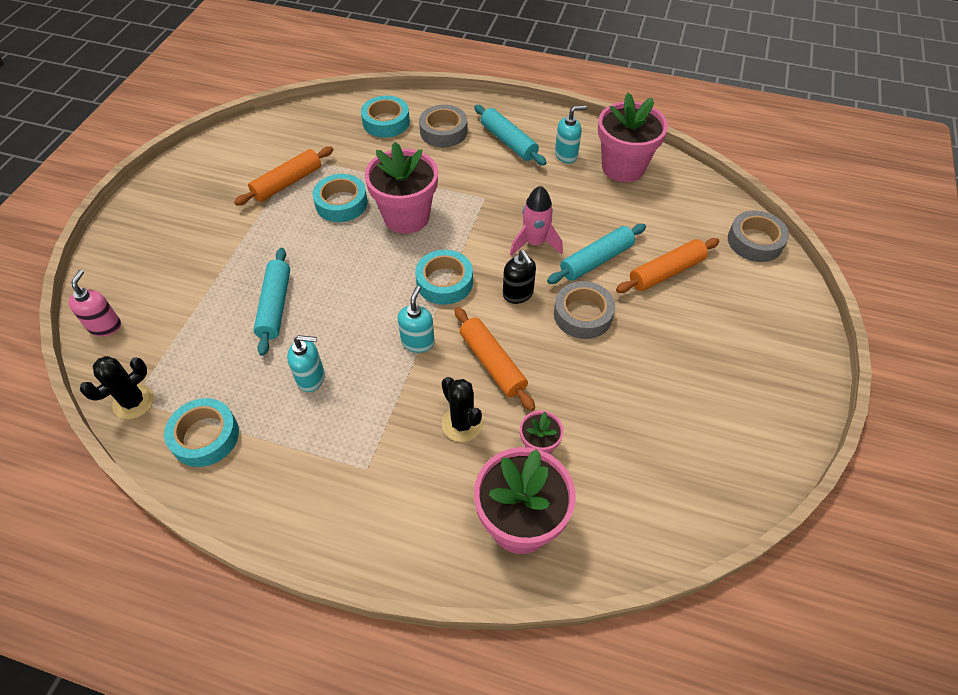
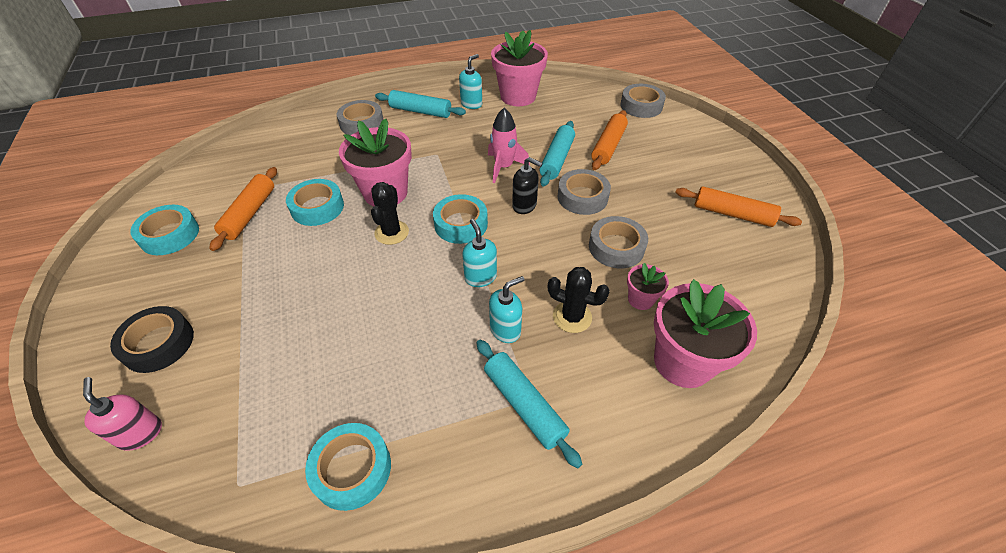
camera: 35 degrees left, 5 degrees down
(134, 402) = (240, 487): black cactus -> black cactus (391, 232)
(156, 264) = (158, 344): none -> black tape
(275, 306) = (325, 315): turquoise rolling pin -> turquoise rolling pin (524, 405)
(311, 378) = (413, 355): turquoise soap dispenser -> turquoise soap dispenser (505, 330)
(386, 122) = (305, 135): turquoise tape -> turquoise tape (170, 235)
(492, 363) = (552, 261): orange rolling pin -> orange rolling pin (732, 214)
(566, 384) = (616, 247): none -> grey tape

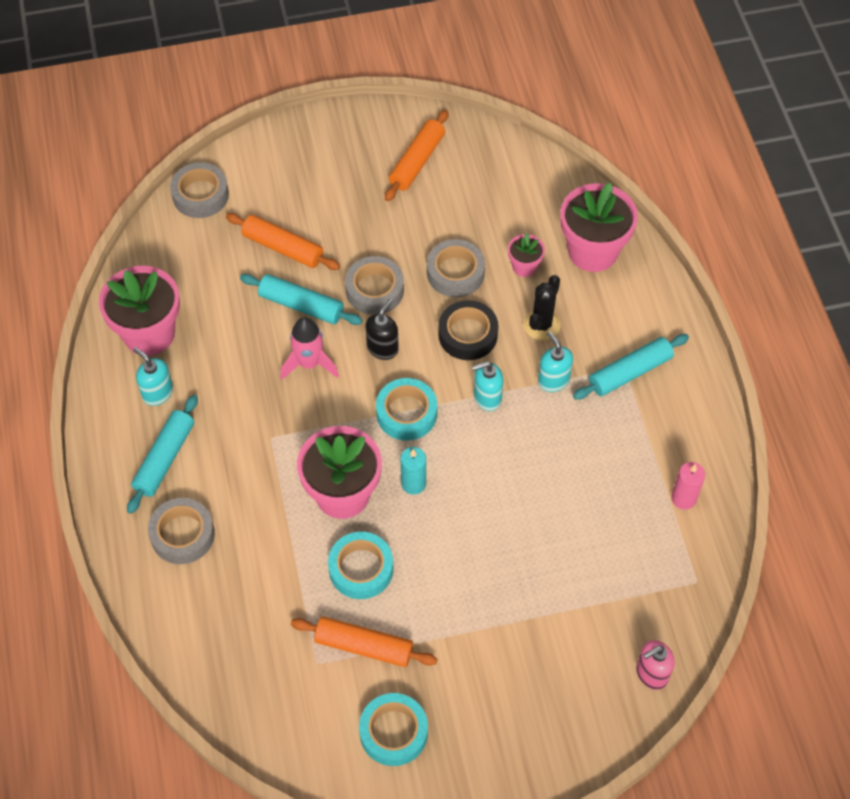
camera: 85 degrees left, 10 degrees up
(158, 344) = (555, 691): black tape -> black tape (468, 335)
(352, 469) = (683, 498): turquoise tape -> pink candle
(391, 232) = (413, 483): black cactus -> turquoise candle

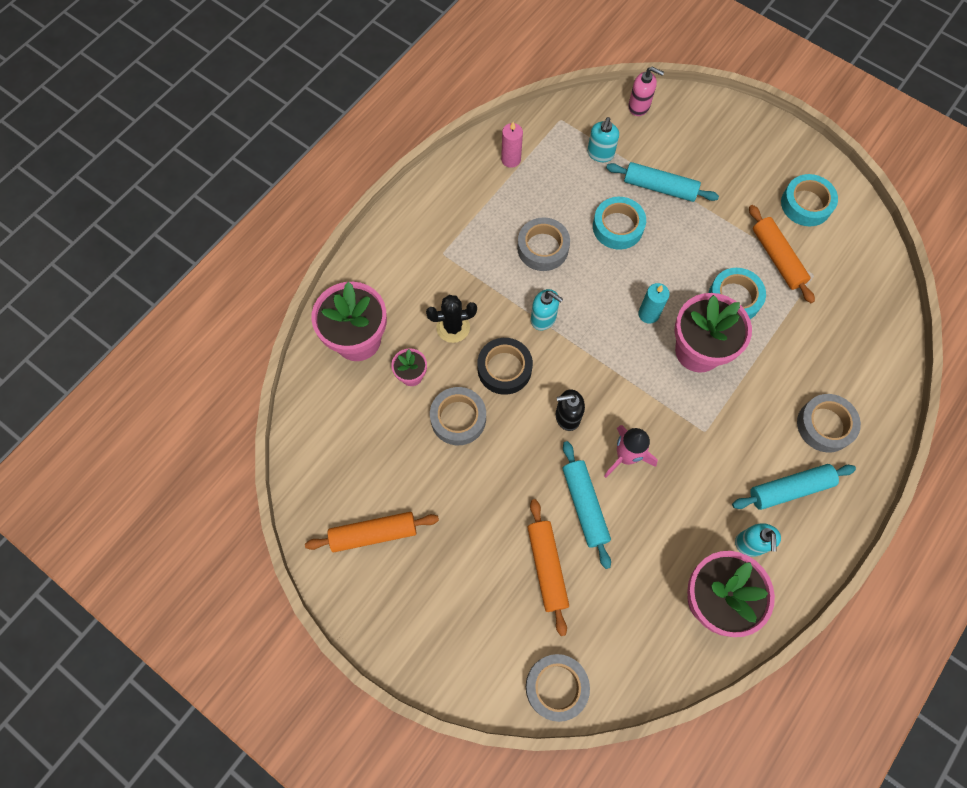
camera: 130 degrees left, 10 degrees up
(374, 290) = (523, 463): grey tape -> grey tape (543, 248)
(406, 413) = (603, 359): turquoise tape -> turquoise tape (618, 227)
(553, 380) = (492, 288): turquoise soap dispenser -> turquoise soap dispenser (600, 154)
(630, 372) = (443, 247): turquoise rolling pin -> turquoise rolling pin (659, 187)

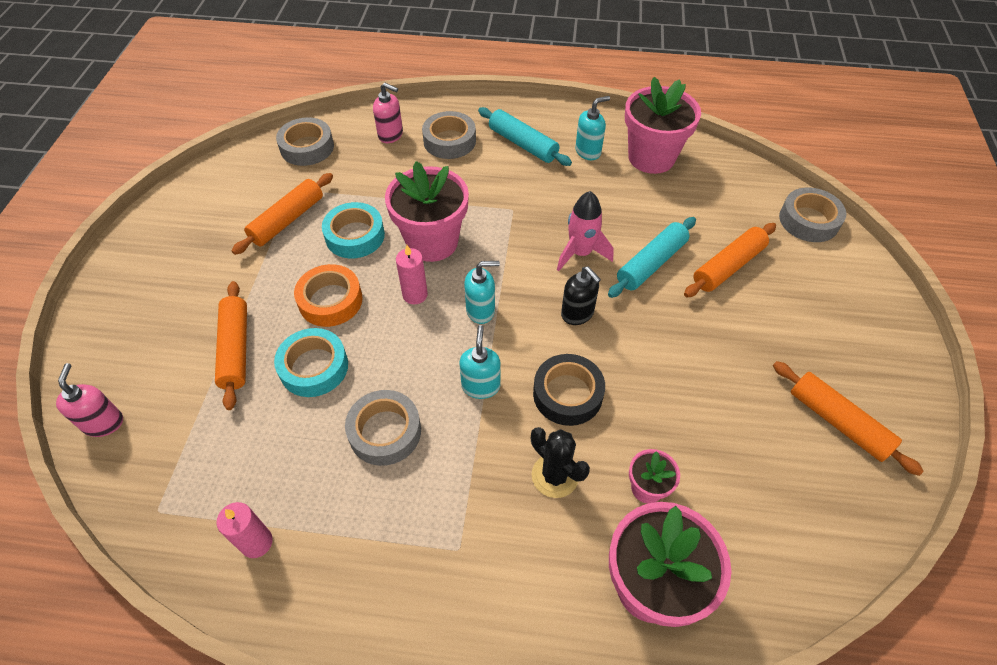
camera: 120 degrees left, 15 degrees down
(458, 418) = (657, 409): grey tape -> grey tape (307, 147)
(600, 154) = (204, 433): turquoise soap dispenser -> turquoise soap dispenser (481, 310)
(648, 314) = (415, 295): turquoise candle -> pink candle
(659, 187) = (236, 349): turquoise rolling pin -> orange rolling pin
(673, 257) = (330, 300): none -> orange tape
(806, 204) = (206, 219): turquoise tape -> none
(857, 378) = (391, 135): none -> pink soap dispenser

